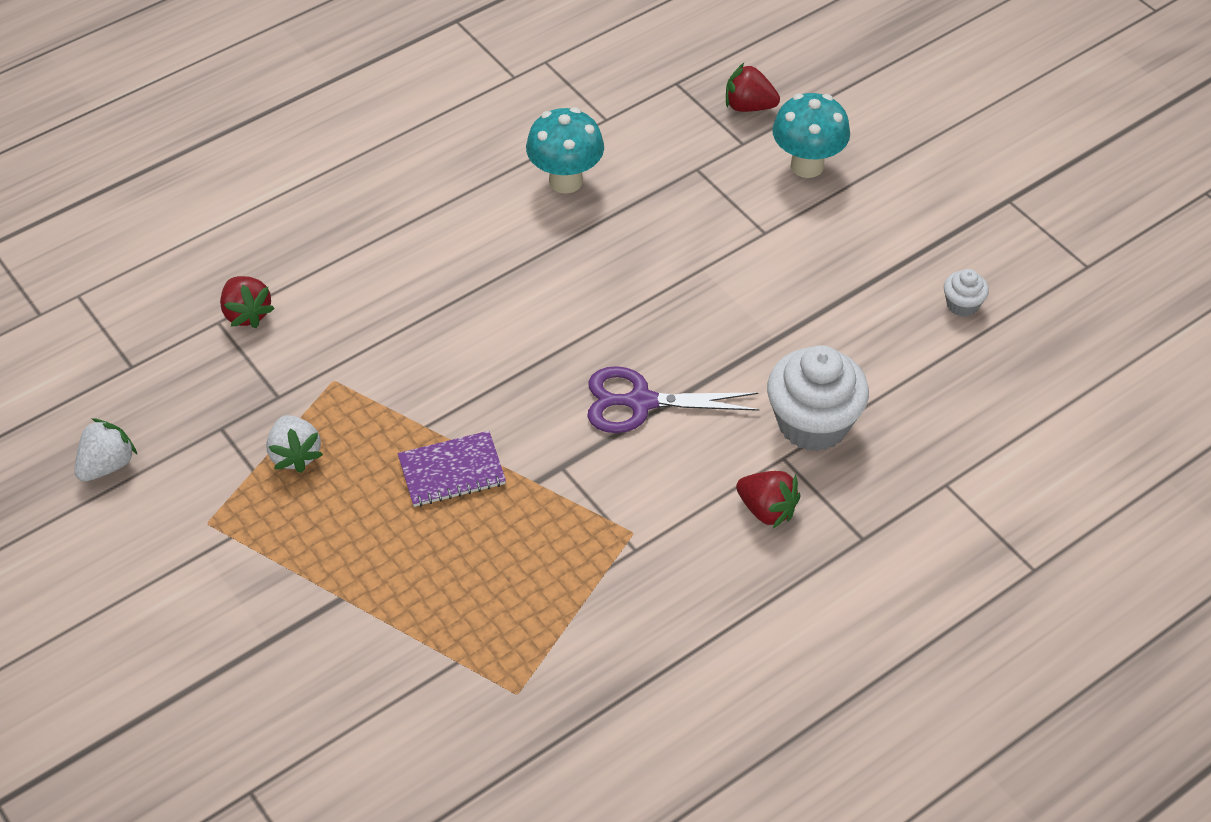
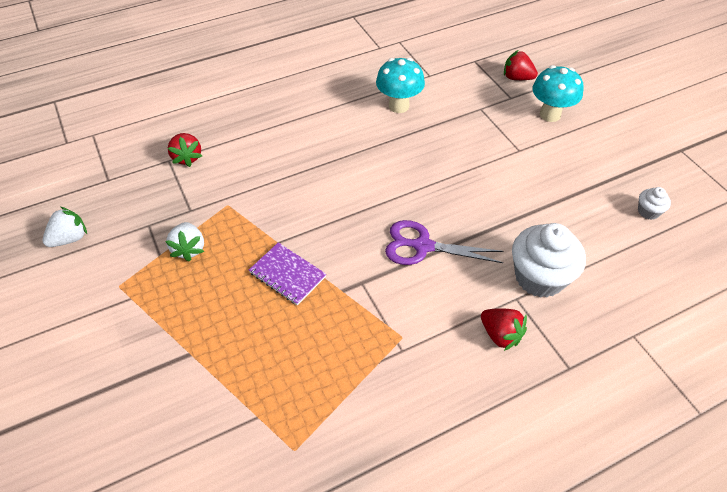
camera: 10 degrees right, 0 degrees up
(452, 471) = (287, 275): purple notebook -> purple notebook turned 45 degrees clockwise

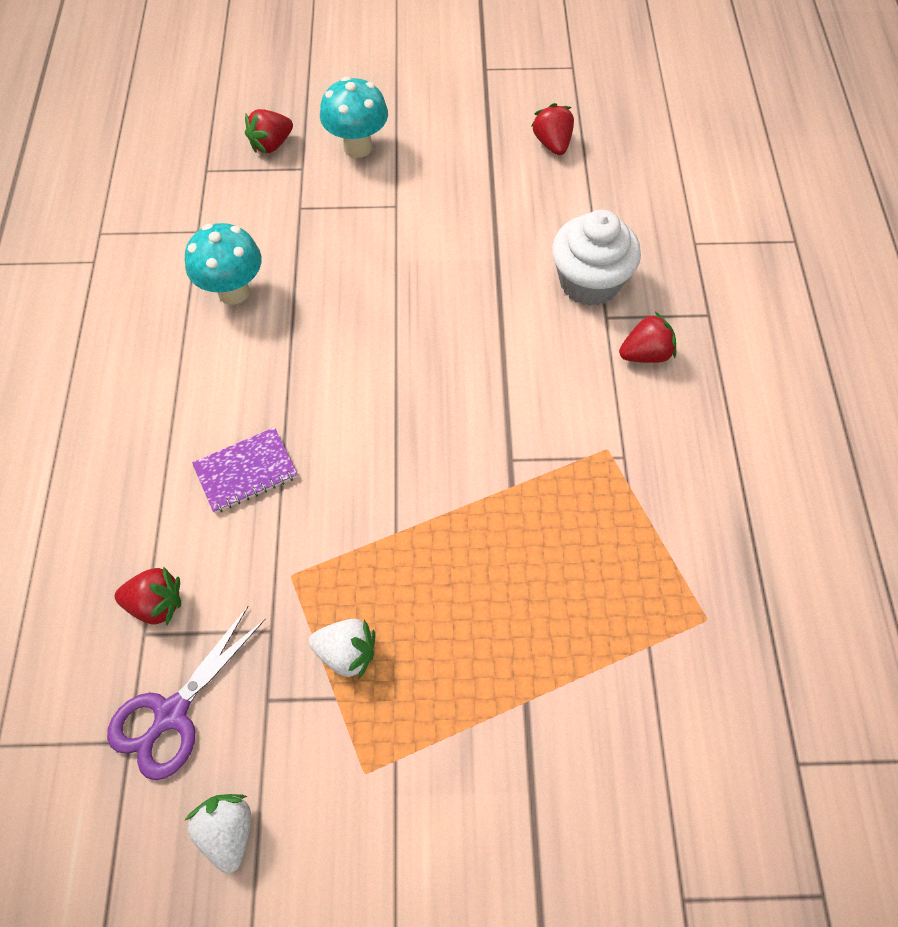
camera: 65 degrees left, 10 degrees up
(287, 275) = (457, 539): purple notebook -> purple notebook (246, 471)
(422, 246) = (489, 372): purple scissors -> purple scissors (171, 714)
(648, 211) = (552, 143): white cupcake -> red strawberry

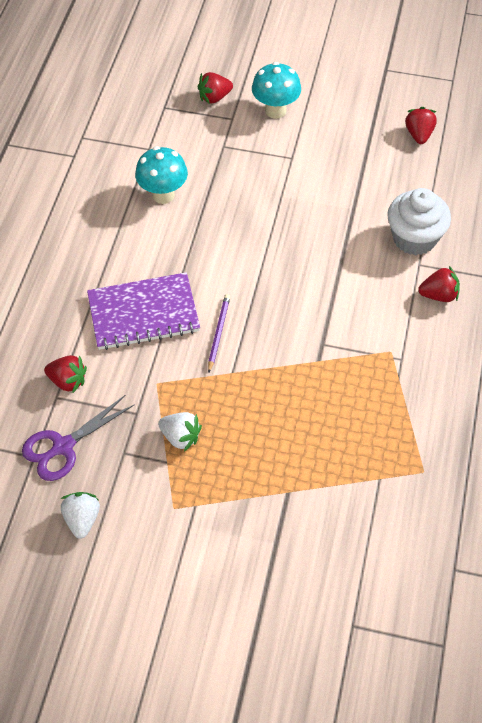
camera: 15 degrees right, 5 degrees down
(246, 471) = (143, 313): purple notebook -> purple notebook, size x1.69
(361, 477) = (218, 333): none -> purple pencil

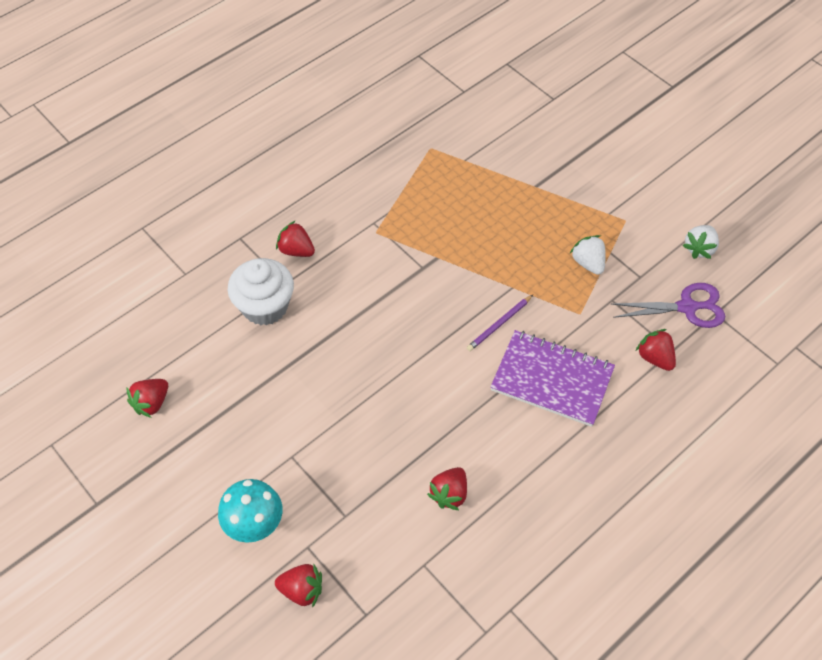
camera: 145 degrees left, 0 degrees up
(163, 195) = (449, 494): turquoise mushroom -> red strawberry

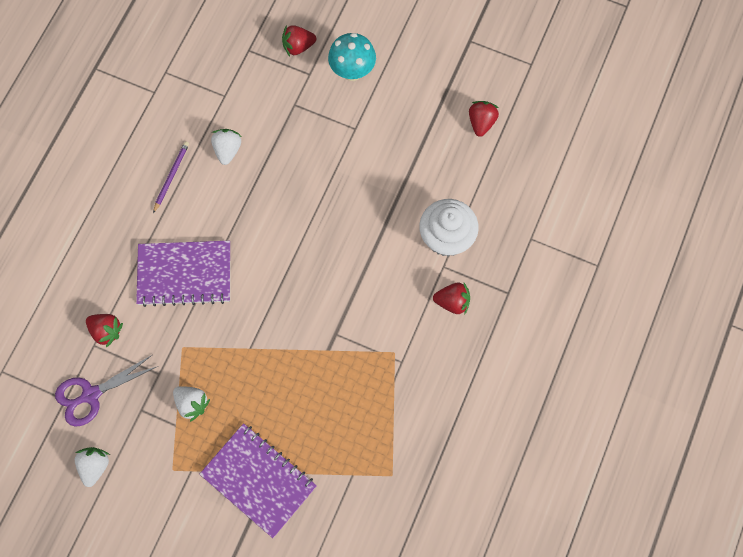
camera: 155 degrees right, 15 degrees up
(449, 494) = (227, 150): red strawberry -> white strawberry
(499, 324) = (246, 306): purple pencil -> purple pencil (171, 177)
(549, 185) = (258, 480): none -> purple notebook

